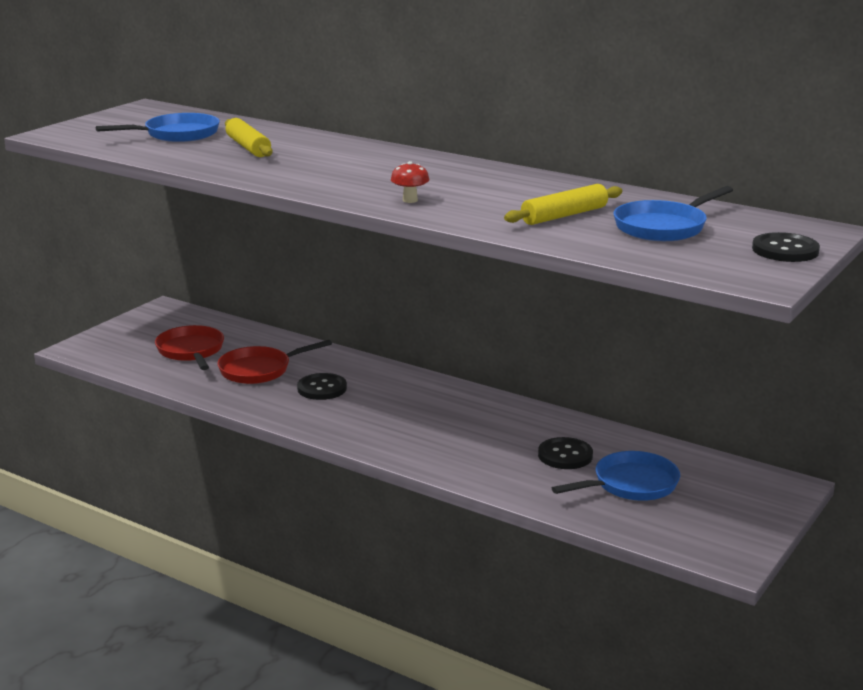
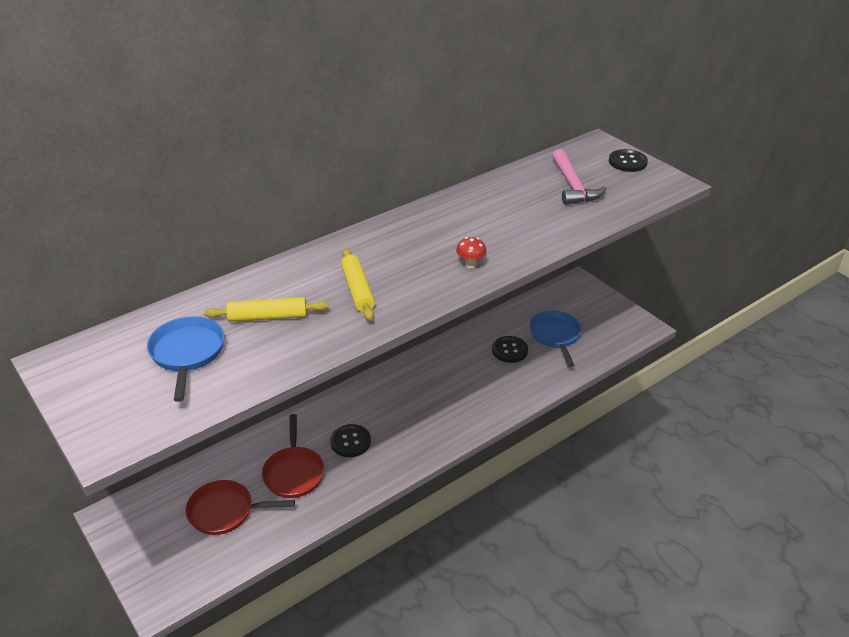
camera: 70 degrees left, 15 degrees up
(564, 215) = (535, 212): yellow rolling pin -> yellow rolling pin (358, 290)
(663, 227) = (573, 186): blue pan -> pink hammer

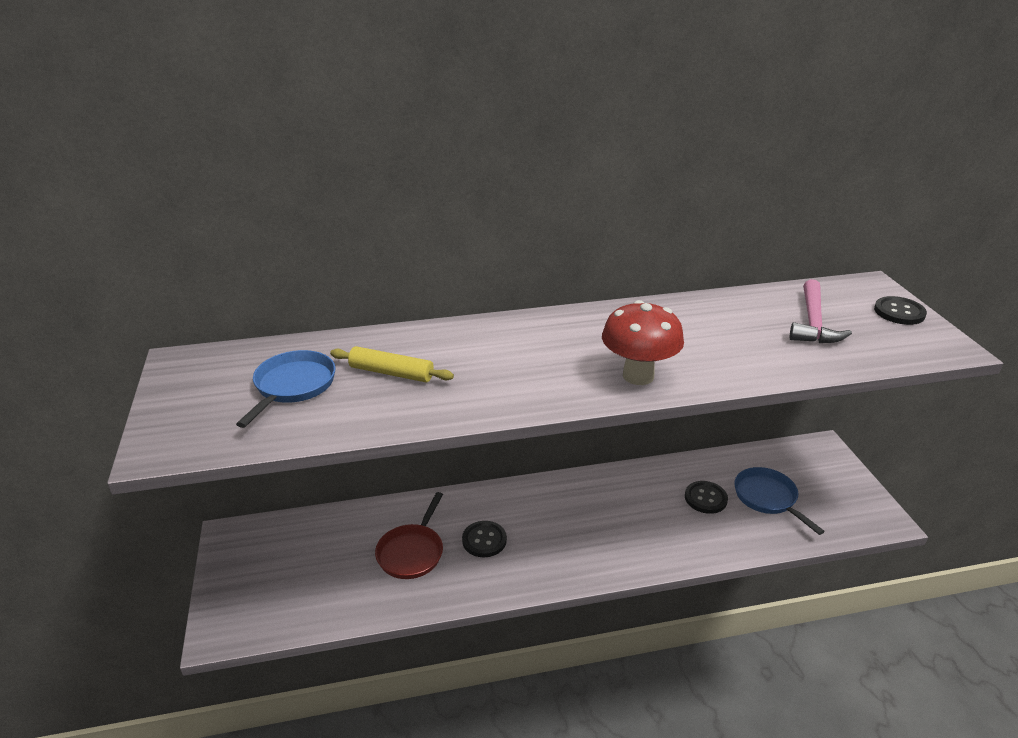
camera: 25 degrees right, 5 degrees down
(225, 511) = (327, 568): red pan -> none
(358, 290) = (498, 371): yellow rolling pin -> none
(470, 264) = (638, 376): red mushroom -> red mushroom, size x2.23
(555, 336) = (767, 498): blue pan -> blue pan turned 45 degrees counterclockwise

